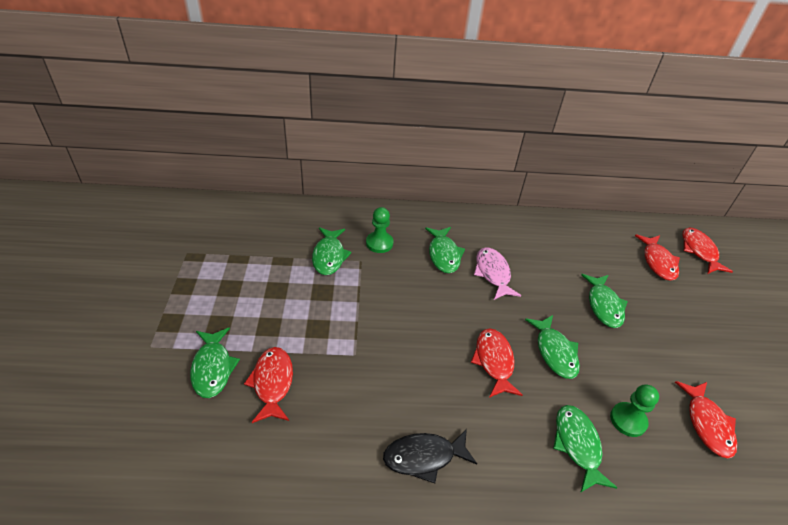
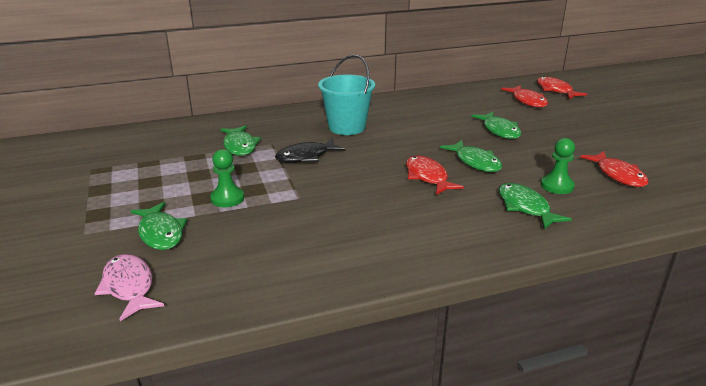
camera: 15 degrees left, 15 degrees down
(272, 383) = (228, 230): red fish -> none
(379, 243) = (283, 131): green pawn -> green pawn (227, 198)
(424, 457) = (399, 242): black fish -> black fish (306, 157)
(444, 254) = (347, 127): green fish -> turquoise bucket
(493, 273) = (396, 130): pink fish -> pink fish (129, 287)

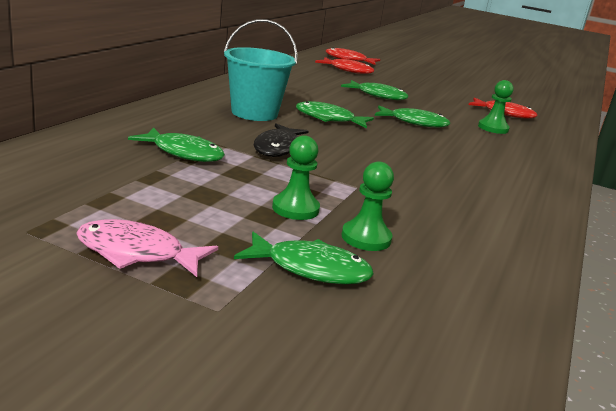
camera: 50 degrees left, 5 degrees down
(129, 287) = (412, 337): pink fish -> pink fish (137, 253)
(227, 229) = (366, 238): none -> green pawn
(427, 177) = (410, 141): red fish -> none
(525, 207) = (510, 147): green fish -> green fish (328, 119)

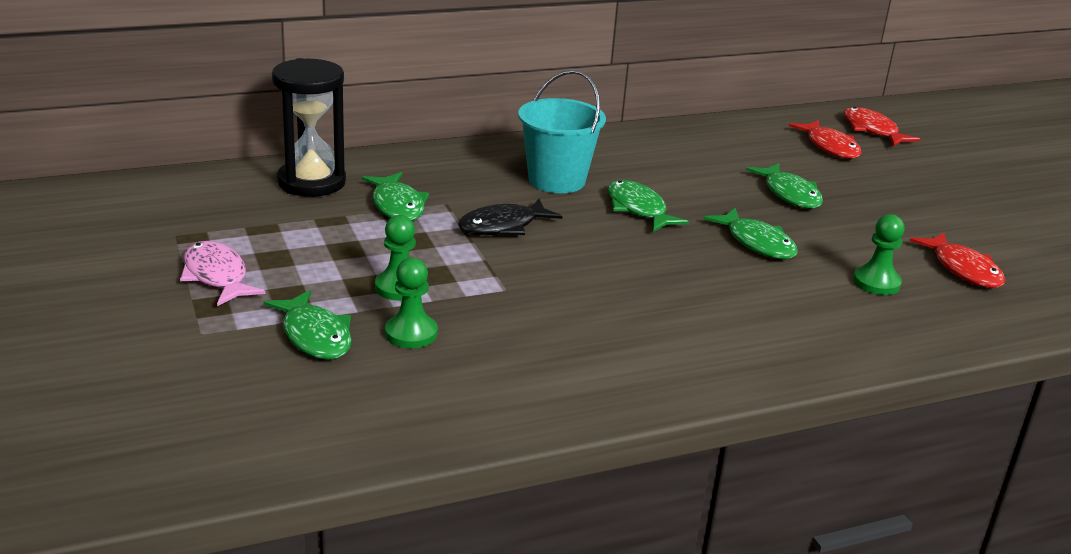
camera: 45 degrees right, 5 degrees up
(82, 153) = (311, 182): none -> black hourglass

